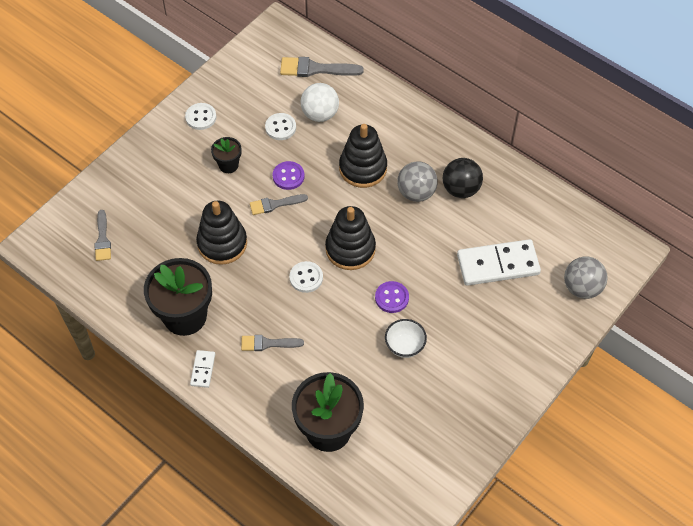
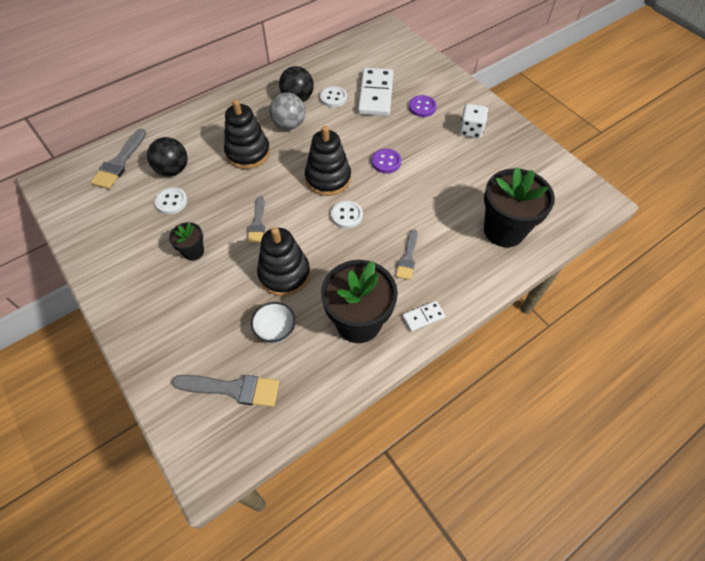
camera: 75 degrees left, 0 degrees up
(102, 239) = (233, 389): grey brush -> grey brush, size x1.53
(201, 117) = (121, 265): white button -> white button (333, 98)
(203, 369) = (423, 317): white domino -> white domino turned 45 degrees counterclockwise
(288, 176) = (231, 207): purple button -> purple button (422, 107)
(320, 114) = (173, 170): white ball -> black ball
(404, 346) = (434, 164): white bowl -> white bowl (276, 330)
(473, 376) = (470, 130): none -> white dice
(582, 288) = (410, 58): grey ball -> none

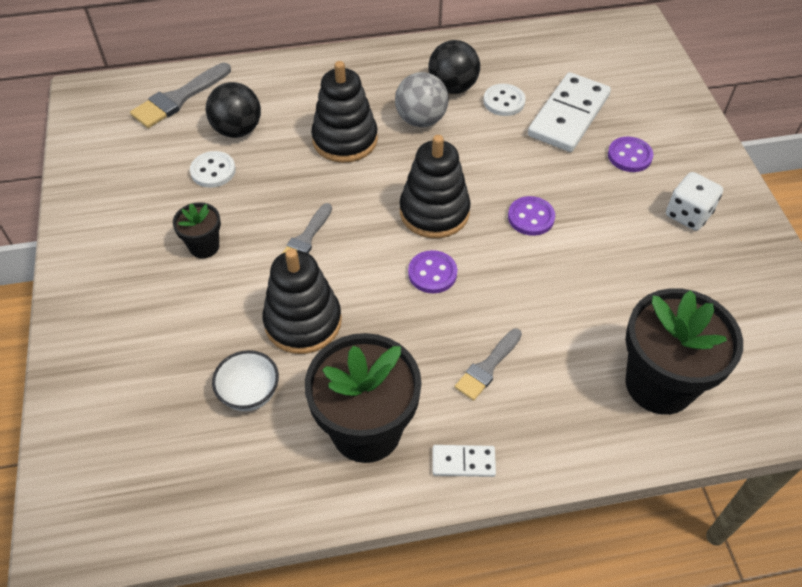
camera: 25 degrees right, 5 degrees down
(233, 389) = (154, 448): grey brush -> none
(347, 215) = (432, 273): white button -> purple button

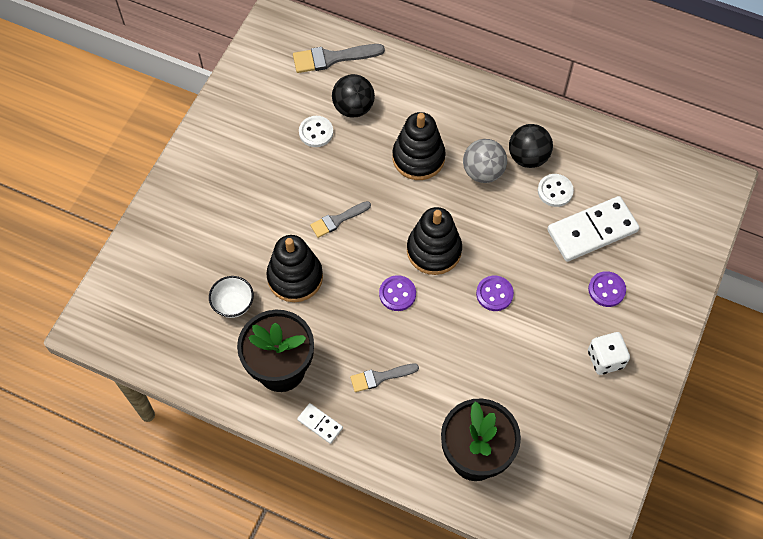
camera: 35 degrees right, 10 degrees up
(204, 246) = (273, 187): black flower pot -> none

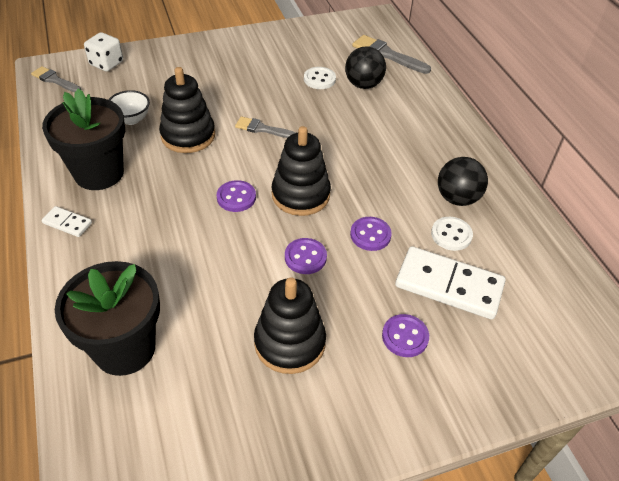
camera: 45 degrees right, 15 degrees down
(320, 424) = (67, 223): white domino -> white domino turned 60 degrees counterclockwise
(380, 377) = (147, 233): grey brush -> grey brush (55, 80)
(418, 158) = (369, 138): black stacking toy -> black stacking toy (290, 343)
(483, 172) = (407, 180): grey ball -> none
(511, 239) = (370, 235): none -> purple button
(605, 359) = (331, 386): white dice -> white dice (106, 63)

